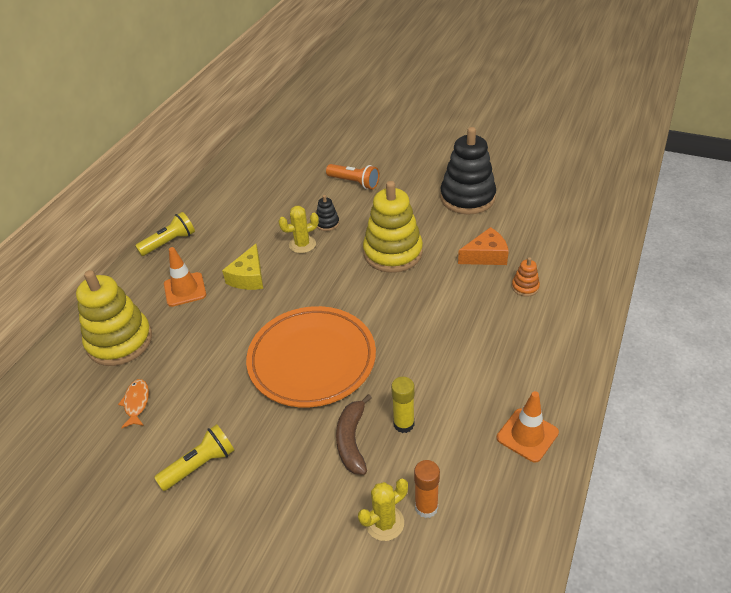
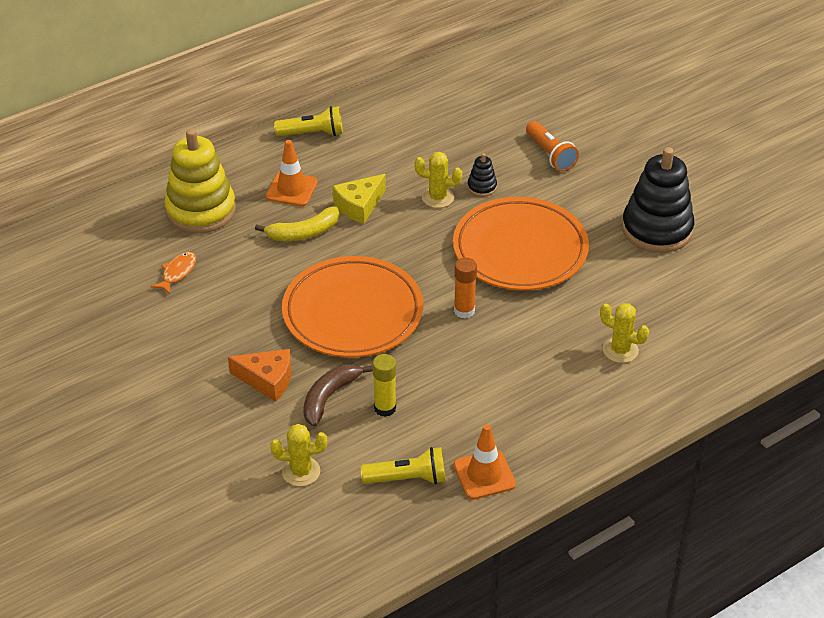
camera: 30 degrees right, 0 degrees up
(200, 465) = (192, 350): yellow flashlight -> yellow flashlight (407, 479)
(220, 318) = (303, 233): none -> yellow banana
(393, 253) = (520, 250): yellow stacking toy -> orange plate
(426, 507) = (344, 479): orange glue stick -> orange glue stick (464, 311)
(486, 256) = (613, 300): orange cheese -> orange cheese (267, 380)
(525, 287) = (620, 350): orange stacking toy -> yellow cactus

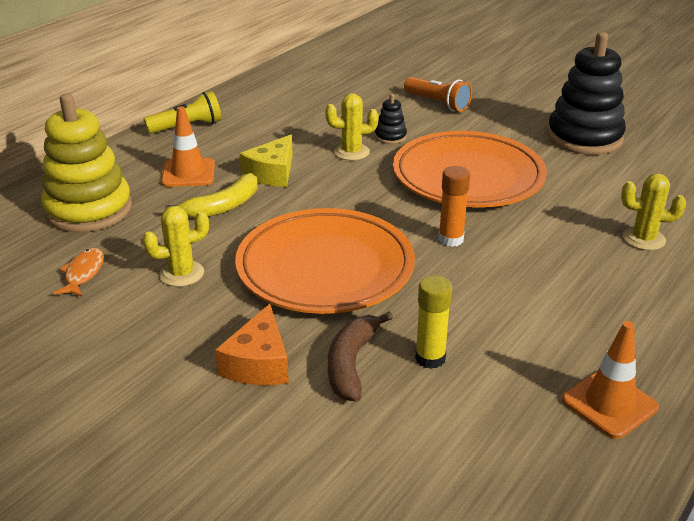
camera: 20 degrees left, 10 degrees down
(267, 380) = (258, 363): orange cheese -> orange cheese turned 105 degrees clockwise
(301, 471) = (368, 467): yellow cactus -> yellow cactus (181, 274)
(407, 479) = (518, 436): yellow flashlight -> none

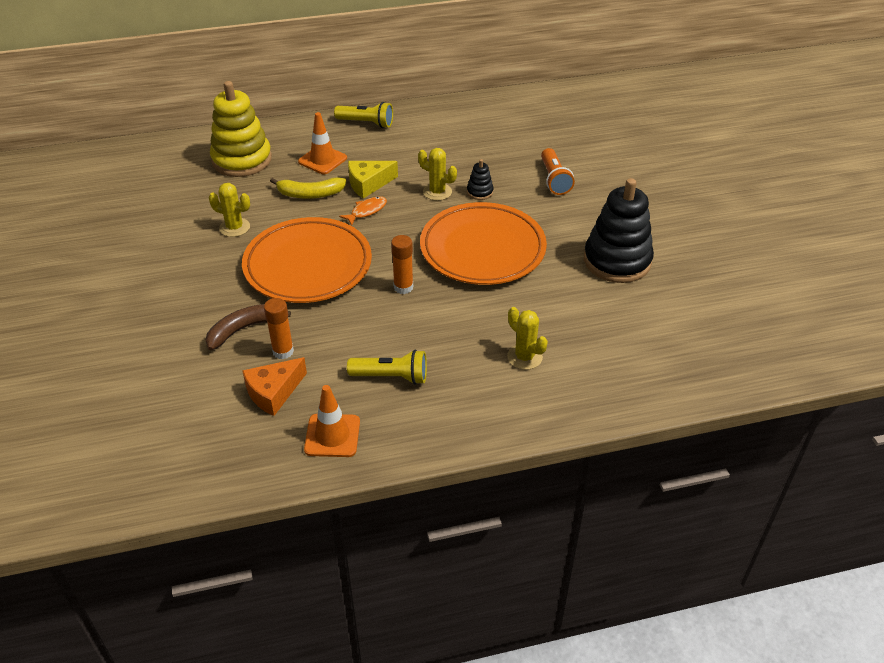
camera: 40 degrees right, 10 degrees up
(83, 273) = (191, 201): orange fish -> orange fish (366, 211)
(258, 363) = (202, 302): orange cheese -> orange cheese (273, 392)
(430, 358) = (283, 351): yellow glue stick -> orange glue stick
(569, 318) = (391, 377): none -> yellow flashlight

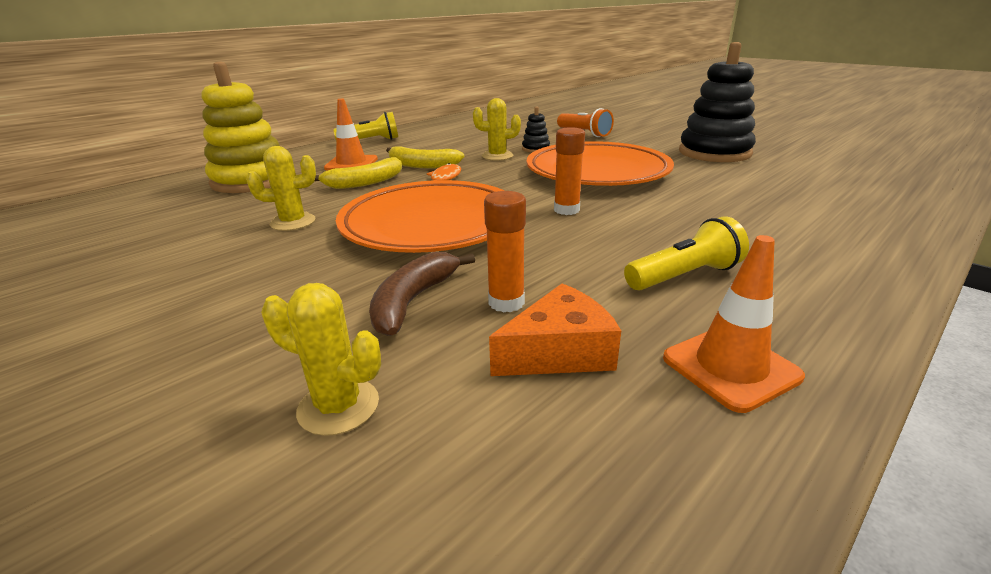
camera: 30 degrees left, 15 degrees down
(273, 392) = (559, 352): orange cheese -> orange cheese turned 135 degrees counterclockwise
(368, 184) = (421, 165): yellow cheese -> yellow banana
(524, 357) = (775, 217): yellow cactus -> yellow cactus (338, 406)

